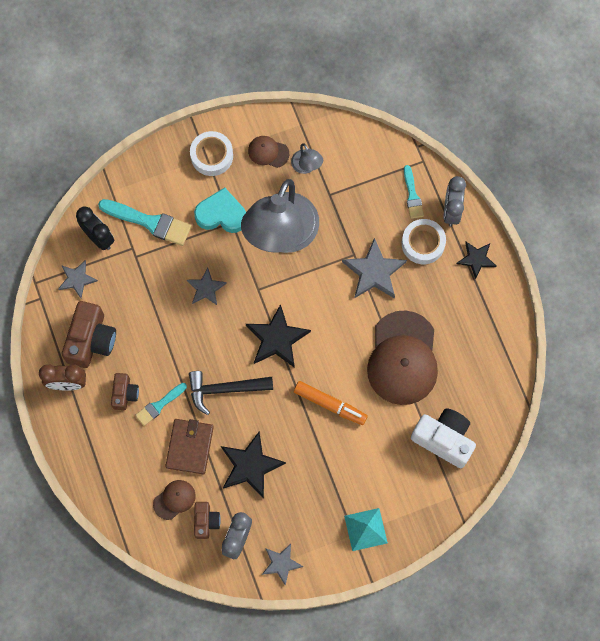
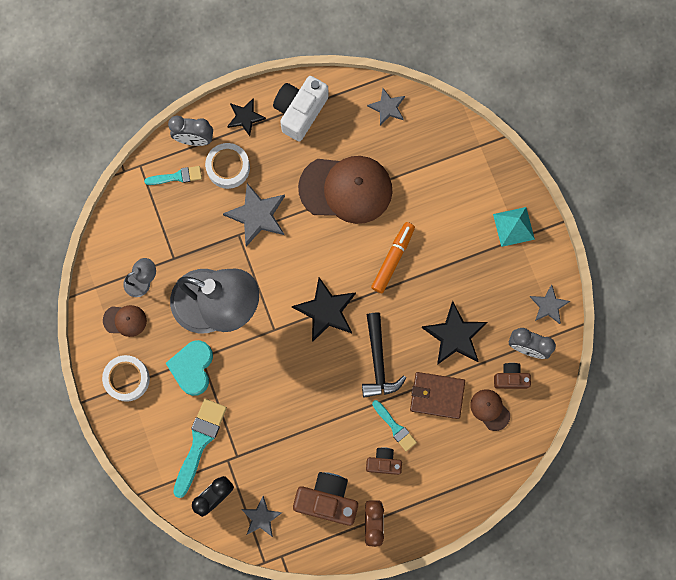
camera: 90 degrees left, 5 degrees up
(206, 288) = (272, 382): grey star -> grey star (387, 107)
(268, 152) = (125, 320): brown cap -> brown cap turned 105 degrees counterclockwise
(444, 439) = (426, 153): white camera -> white camera (300, 111)

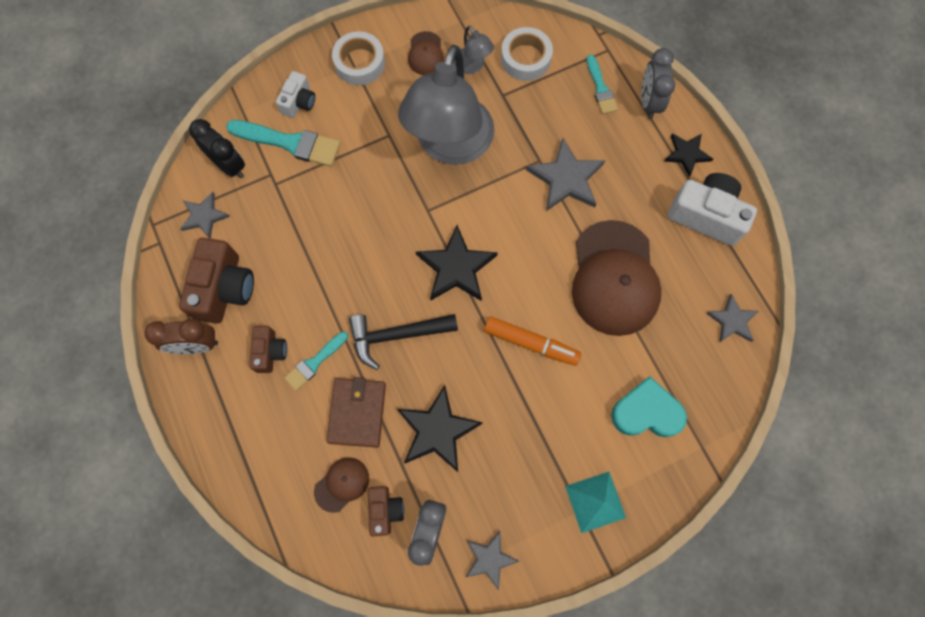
camera: 85 degrees right, 5 degrees down
(160, 434) = (299, 102): none -> white camera
(192, 368) = (376, 127): turquoise heart -> turquoise heart (646, 412)
(228, 167) = (620, 141): white tape -> white tape (525, 58)

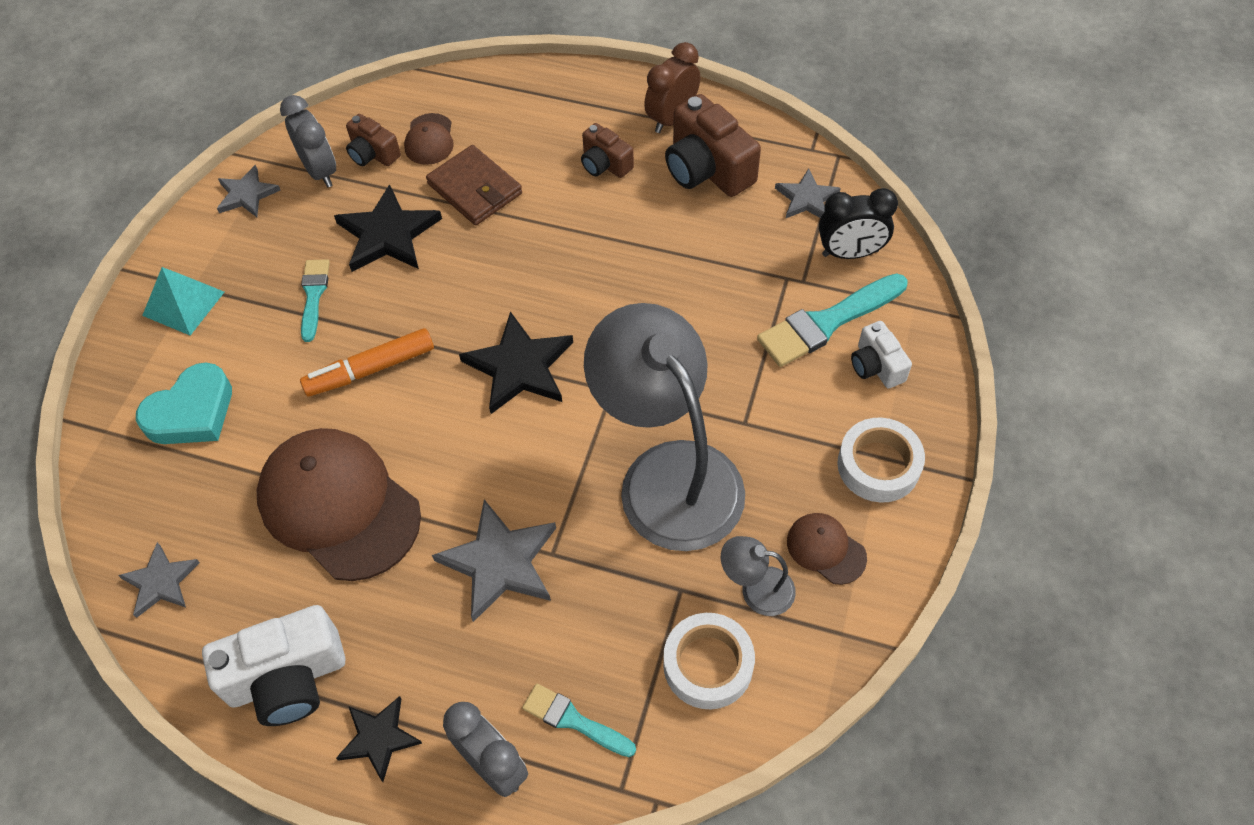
camera: 135 degrees right, 15 degrees down
(314, 362) = (557, 188): turquoise brush -> turquoise brush (314, 295)
(396, 335) = (509, 266): black hammer -> none

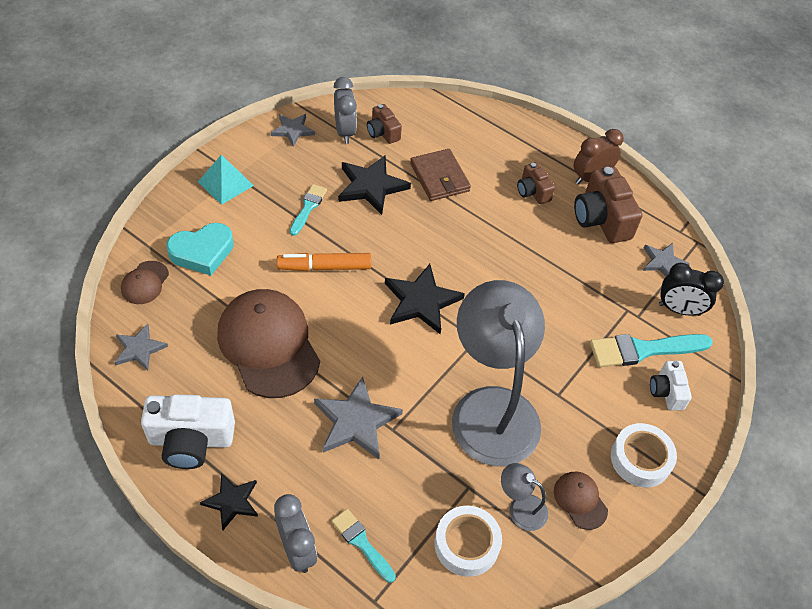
camera: 15 degrees right, 5 degrees down
(429, 139) = (423, 136): brown cap -> brown cap (145, 283)

